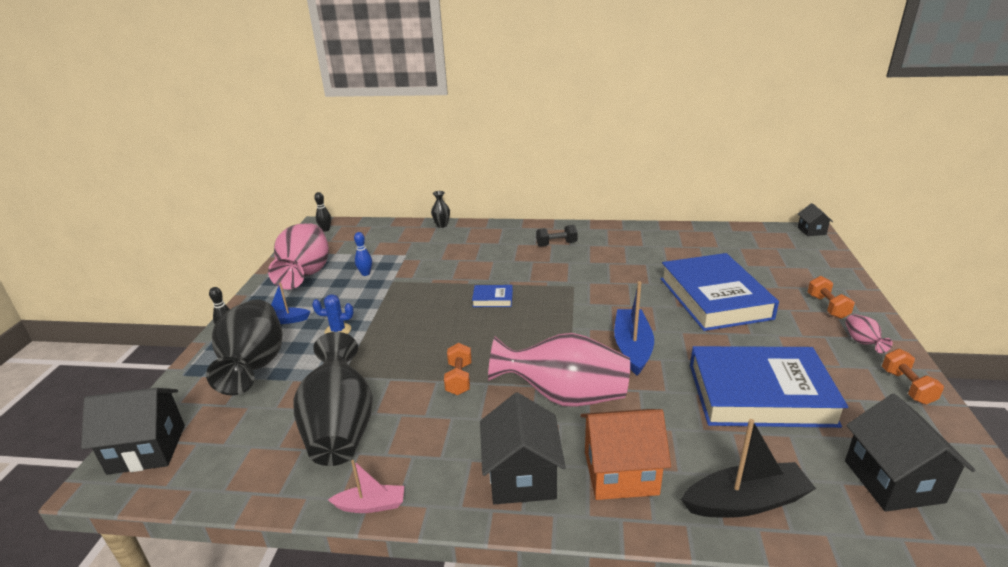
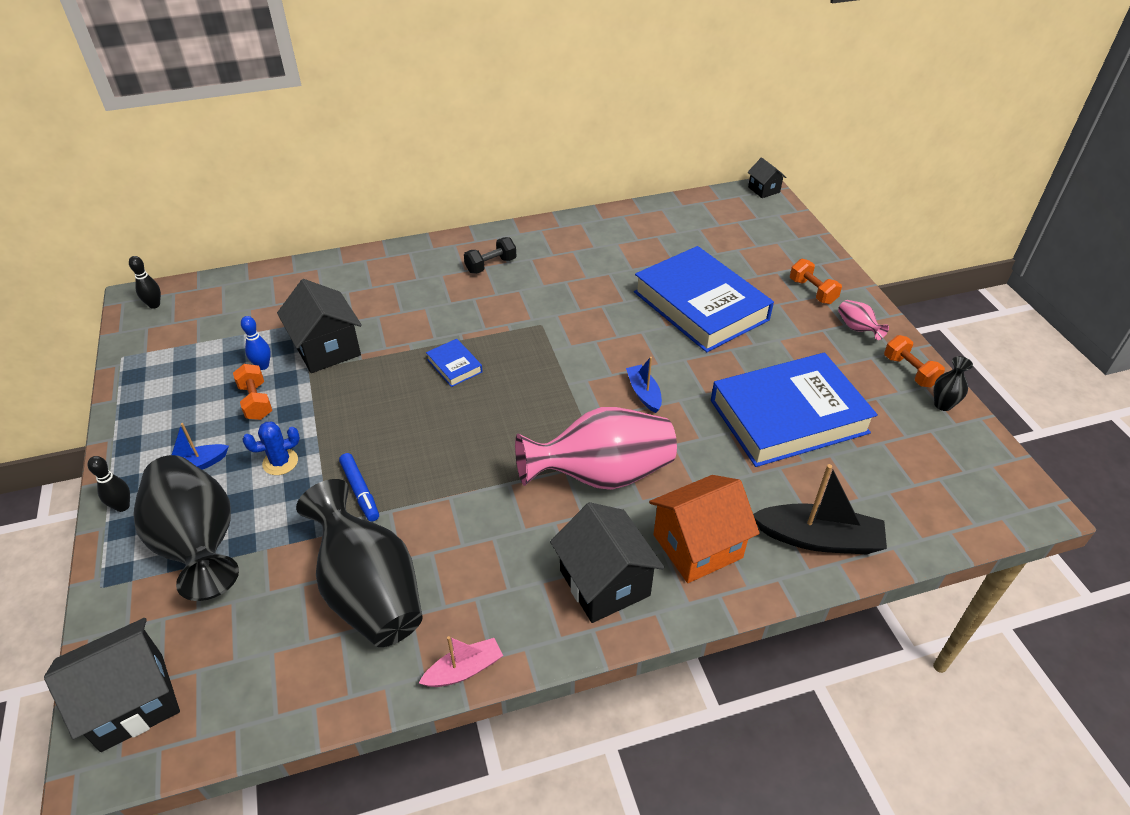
camera: 25 degrees left, 15 degrees up
(306, 274) = (175, 386): pink vase -> none
(377, 361) = (360, 491): none -> blue marker
(442, 225) = (323, 264): black vase -> black vase (943, 404)
(459, 379) = (474, 486): orange dumbbell -> orange dumbbell (256, 402)
(492, 299) = (454, 366): blue book -> blue book turned 75 degrees clockwise
(632, 348) = (644, 393): blue boat -> blue boat, size x0.58
(746, 501) = (818, 539): black boat -> black boat turned 45 degrees clockwise
(893, 481) = (927, 477): black house -> black house (327, 349)

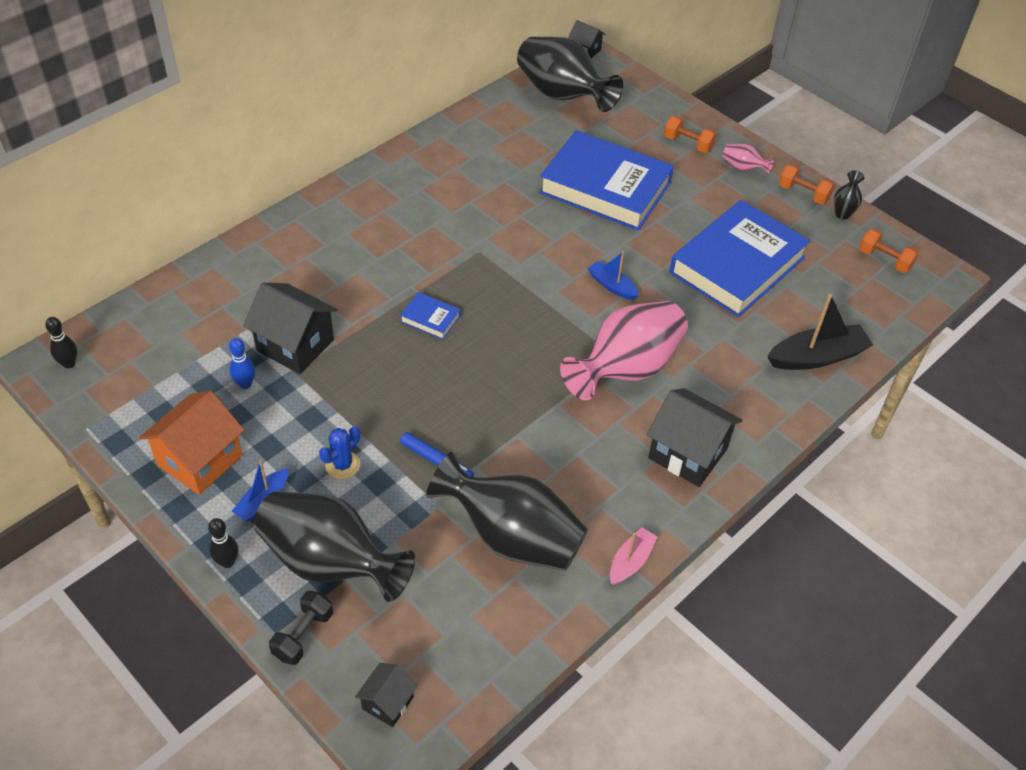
camera: 30 degrees left, 5 degrees up
(132, 701) = (388, 703): black house -> black house, size x0.54
(256, 402) = (270, 420): orange dumbbell -> orange dumbbell (884, 260)
(491, 265) = (387, 208): black dumbbell -> black dumbbell (303, 635)
(697, 546) = (736, 397): orange house -> orange house (200, 460)
(716, 219) = (562, 95): none -> black vase

